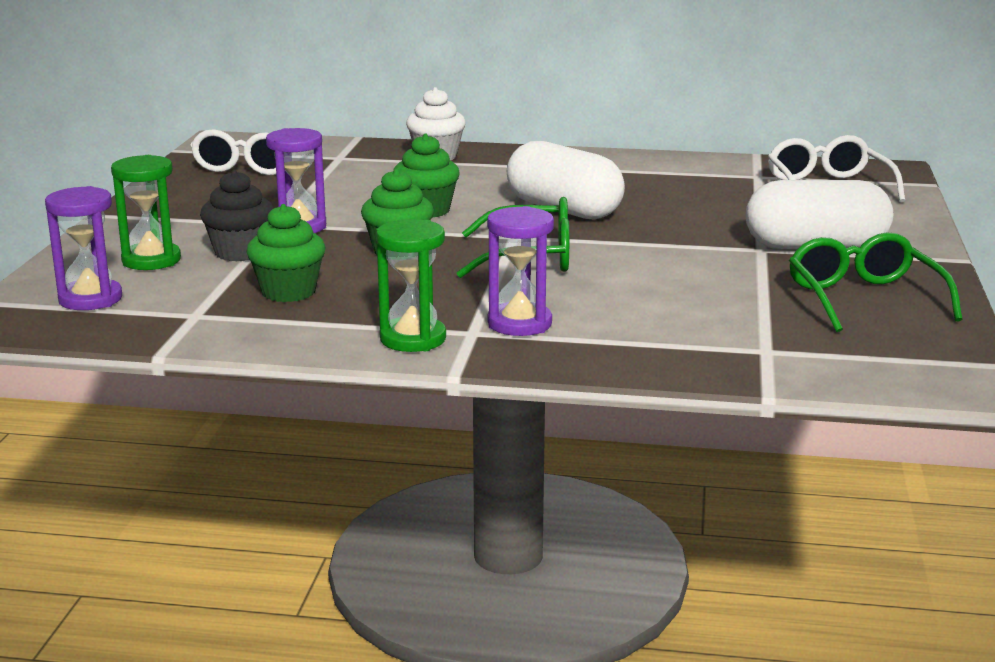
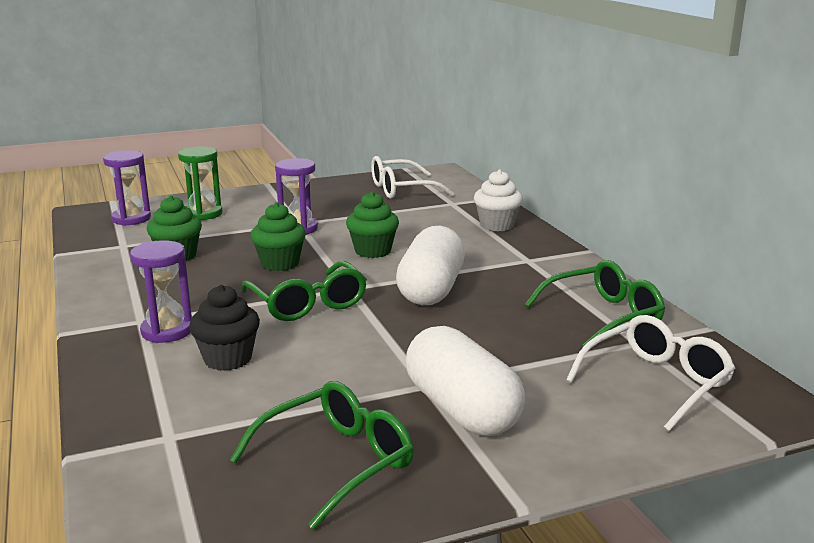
camera: 60 degrees right, 0 degrees up
(240, 253) = (236, 228): black cupcake -> black cupcake (228, 359)
(413, 339) = (117, 307): green hourglass -> none
(698, 173) = (602, 316): none -> green glasses

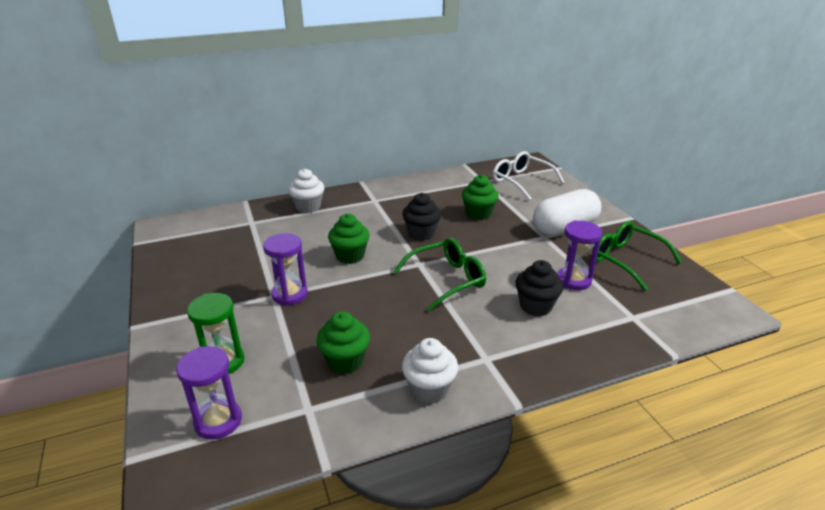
camera: 90 degrees left, 10 degrees up
(113, 291) = (429, 389): none -> white cupcake
(167, 331) = (501, 341): purple hourglass -> purple hourglass (573, 280)
(280, 263) = (371, 298): green cupcake -> green cupcake (478, 214)
(402, 189) = (203, 244): white glasses -> none
(431, 289) = (421, 233): white capsule -> black cupcake
(602, 316) = (454, 186): green glasses -> none

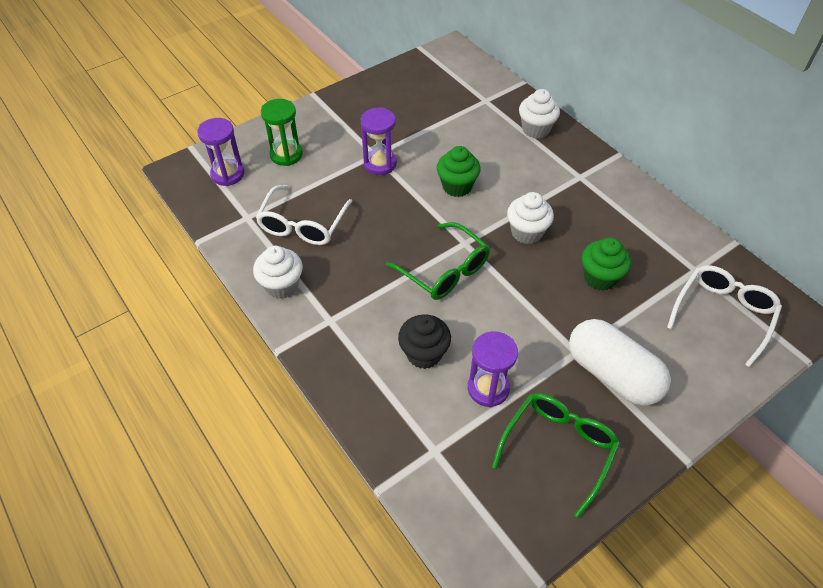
camera: 75 degrees right, 20 degrees up
(345, 361) = (303, 224): green cupcake -> white glasses
(421, 233) = (526, 232): black cupcake -> white cupcake

